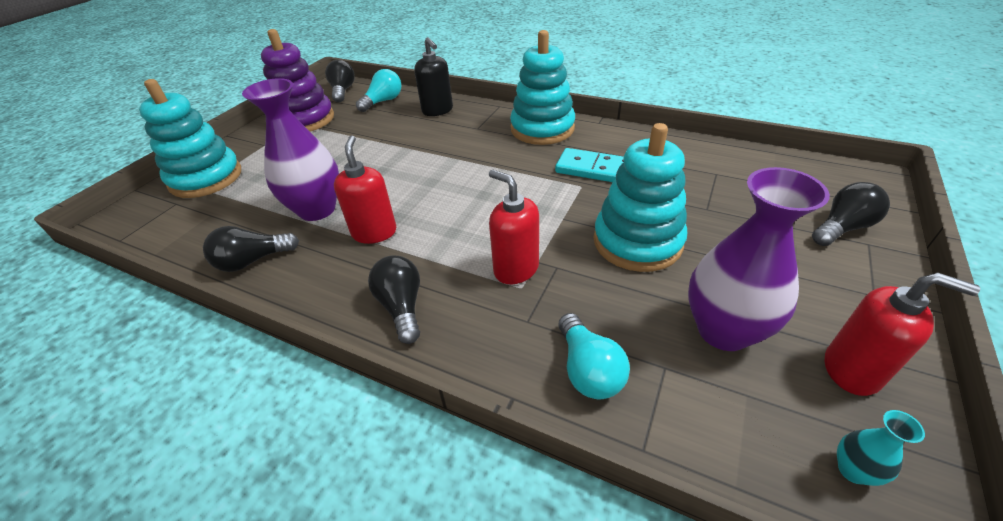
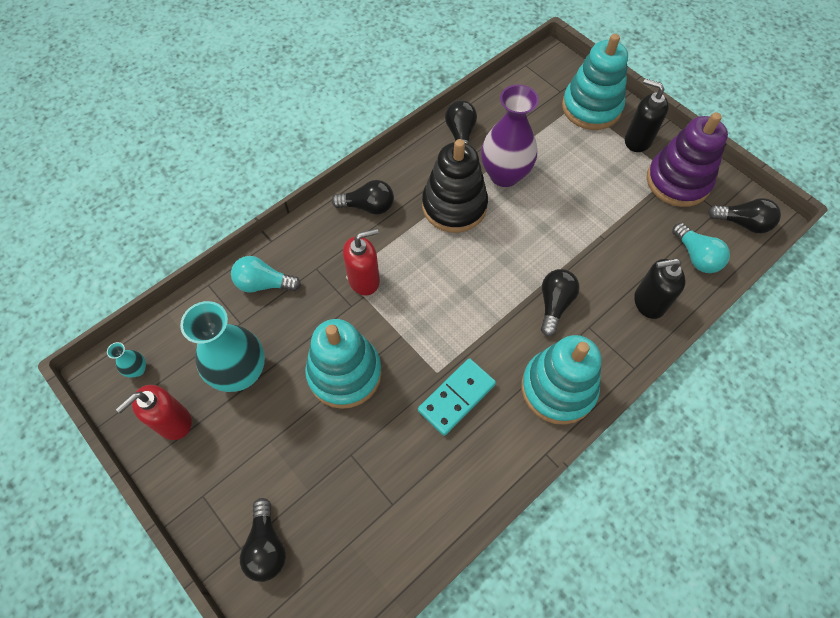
camera: 110 degrees right, 20 degrees up
(255, 145) = (637, 140): none -> black soap dispenser
(374, 232) = (454, 206): red soap dispenser -> black stacking toy
(466, 146) = (554, 304): none -> black light bulb
(723, 330) = (241, 373): purple vase -> turquoise vase

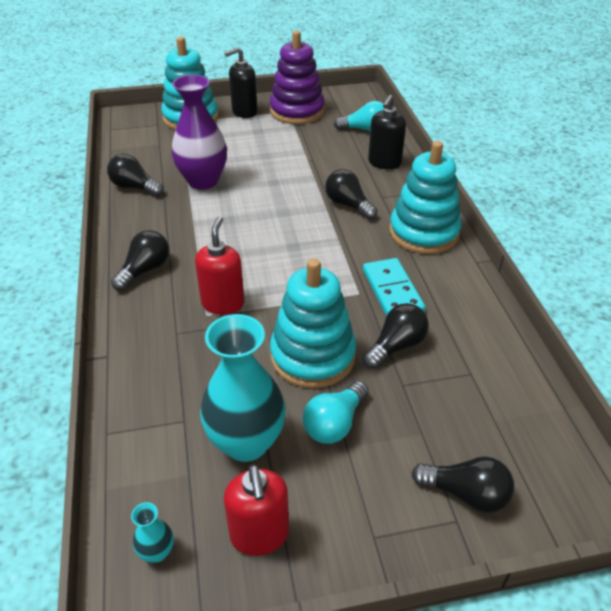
camera: 60 degrees left, 20 degrees down
(264, 283) = (153, 381): turquoise light bulb -> turquoise light bulb (334, 424)
(454, 206) = (203, 219): black stacking toy -> none
(742, 223) = (356, 102): black light bulb -> black light bulb (396, 346)

